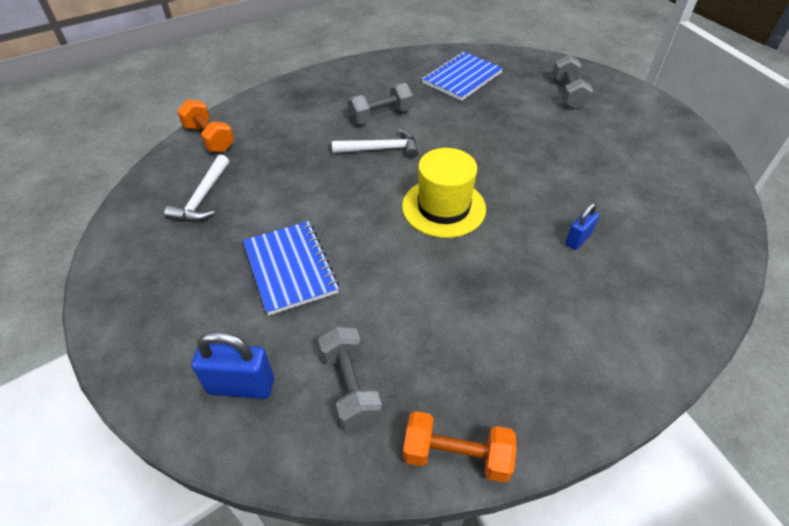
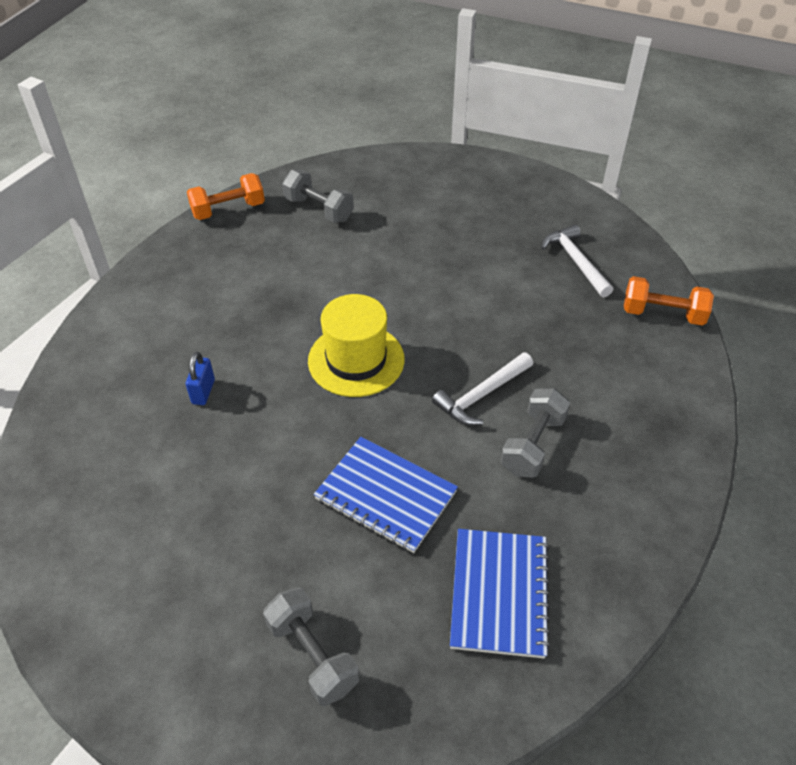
camera: 145 degrees right, 0 degrees up
(241, 386) = (386, 181): blue padlock -> none
(290, 268) = (434, 248): blue notebook -> blue notebook (385, 496)

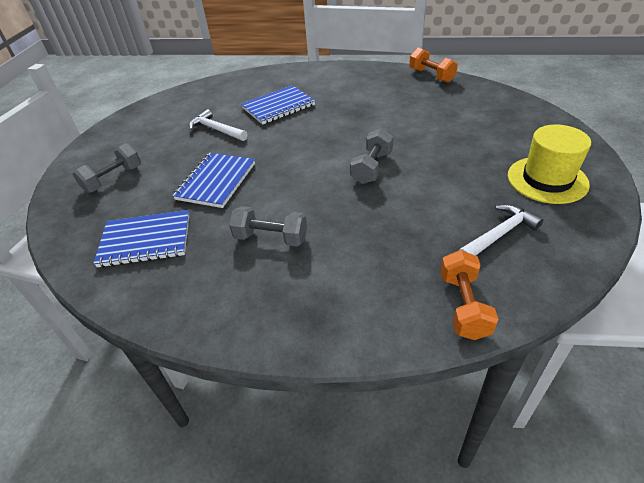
camera: 80 degrees right, 5 degrees down
(203, 392) = (278, 107): blue padlock -> blue notebook
(319, 209) = (459, 103): grey dumbbell -> grey dumbbell (372, 168)
(356, 360) = (323, 148): yellow hat -> yellow hat (547, 180)
(481, 395) = (311, 205): white hammer -> white hammer (216, 130)

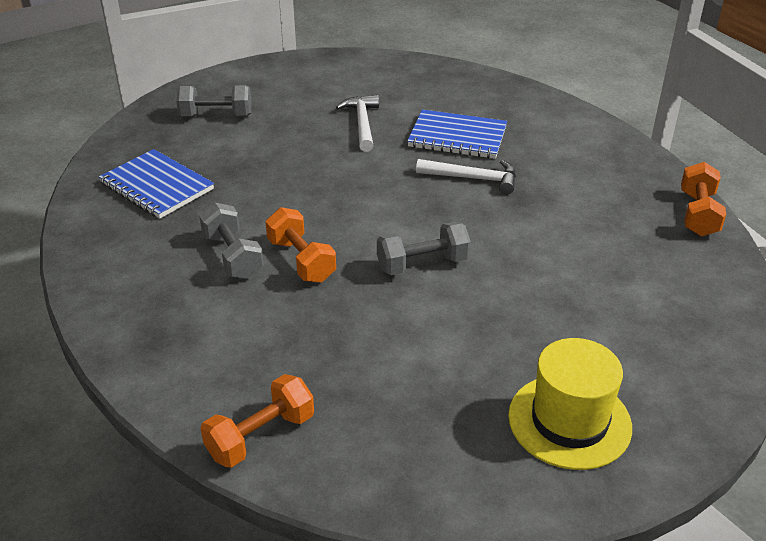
camera: 45 degrees right, 5 degrees down
(216, 181) = (279, 174): blue notebook -> none
(312, 210) = (301, 260): none -> orange dumbbell
(499, 234) = (407, 419): white hammer -> white hammer (473, 178)

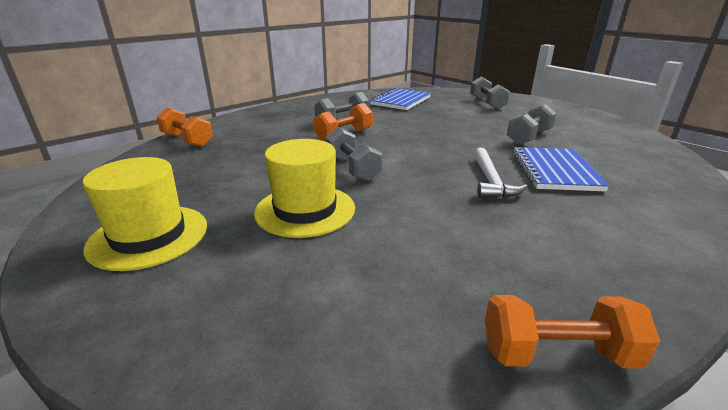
camera: 80 degrees right, 10 degrees down
(362, 123) = (529, 137): white hammer -> grey dumbbell
(521, 306) = (305, 210): none -> yellow hat

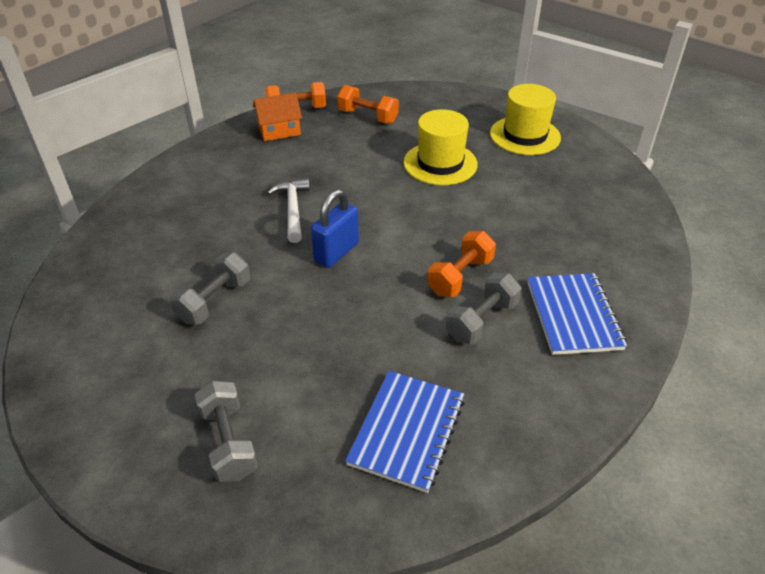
camera: 170 degrees right, 15 degrees up
(187, 140) = (639, 241): orange dumbbell -> orange dumbbell (367, 117)
(352, 168) = (423, 212): grey dumbbell -> none
(440, 152) = (336, 252): none -> blue padlock
(555, 171) = (224, 231): blue notebook -> blue notebook (573, 315)
(567, 293) = (279, 130): none -> orange house

